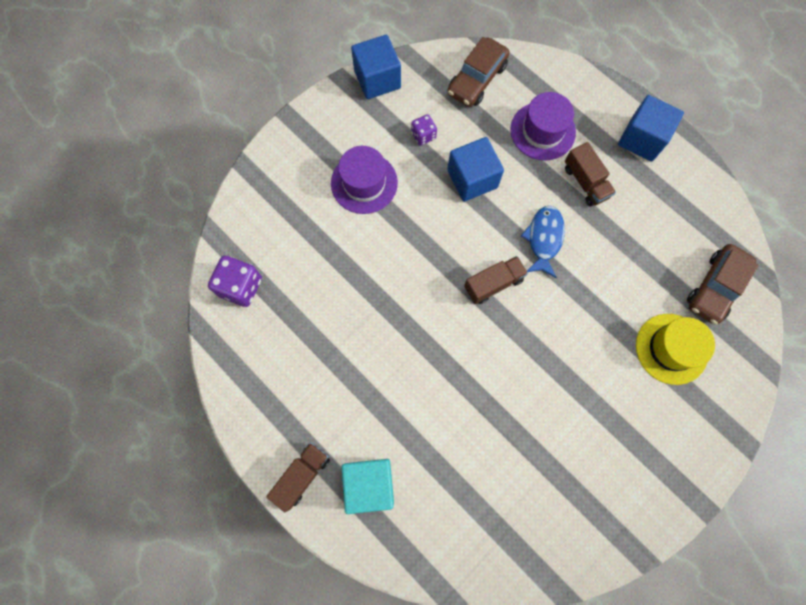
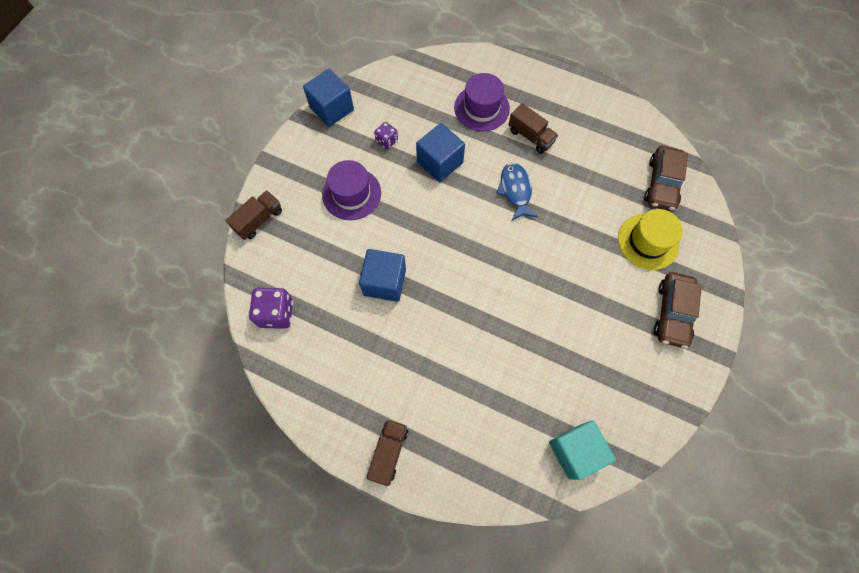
camera: 20 degrees left, 5 degrees down
(369, 484) = (449, 438): turquoise cube -> turquoise cube (575, 451)
(477, 79) = (413, 84): brown car -> brown car (672, 313)
(493, 284) = (489, 239): brown truck -> brown truck (259, 220)
(642, 139) = (561, 90): blue cube -> blue cube (384, 282)

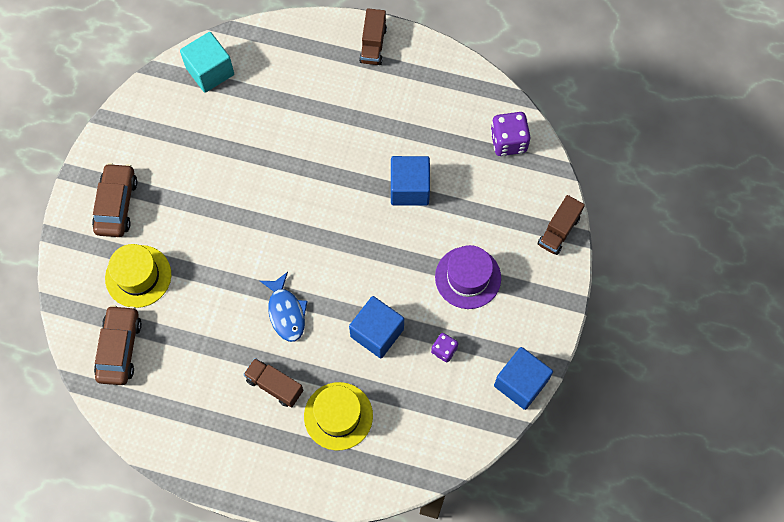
camera: 170 degrees right, 0 degrees up
(481, 108) = (338, 416): purple hat -> yellow hat

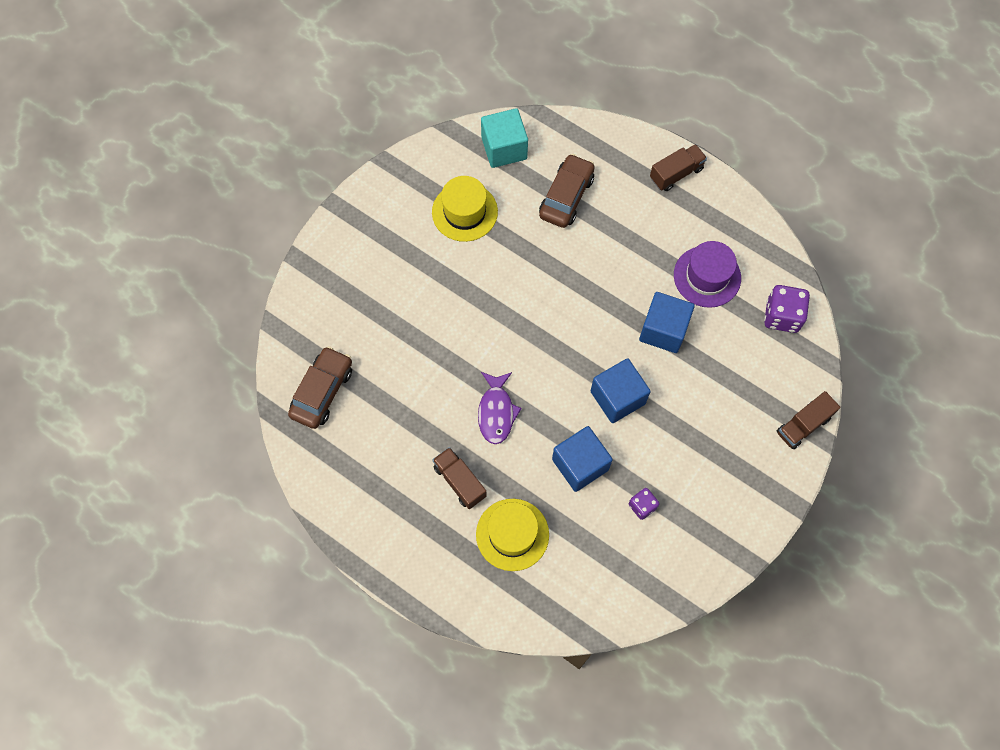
camera: 20 degrees right, 0 degrees up
(116, 205) = (368, 250): brown car -> brown car (566, 196)
(138, 276) = (364, 327): yellow hat -> yellow hat (464, 212)
(286, 312) = (496, 412): blue fish -> purple fish
(373, 45) = (676, 173): brown truck -> brown truck turned 150 degrees counterclockwise
(468, 277) = (692, 440): purple hat -> purple hat (707, 276)
(520, 383) = (710, 567): blue cube -> blue cube (617, 397)

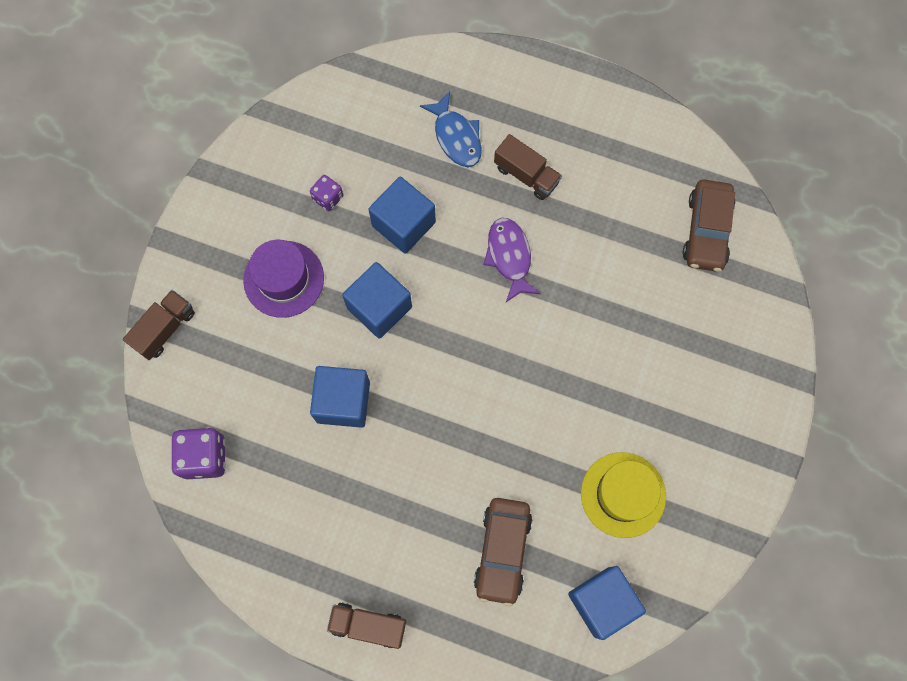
camera: 165 degrees right, 5 degrees up
(504, 148) = (602, 602): turquoise cube -> blue cube
(512, 534) = (456, 137): yellow hat -> blue fish
(676, 173) = (368, 625): brown truck -> brown truck turned 60 degrees clockwise
(707, 276) = (303, 486): purple hat -> purple hat (283, 279)

